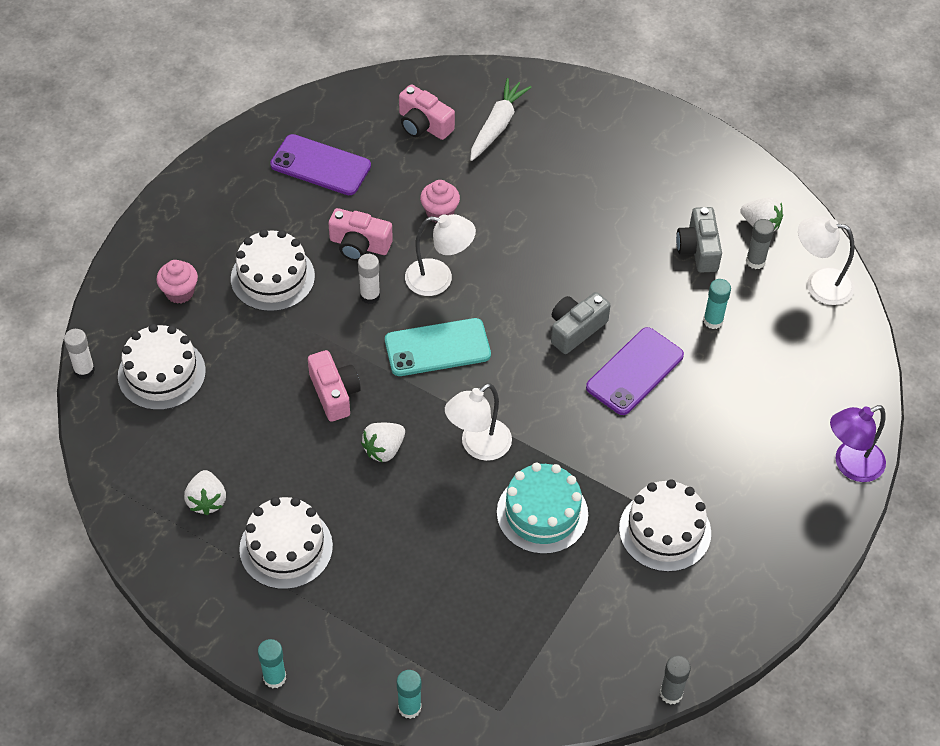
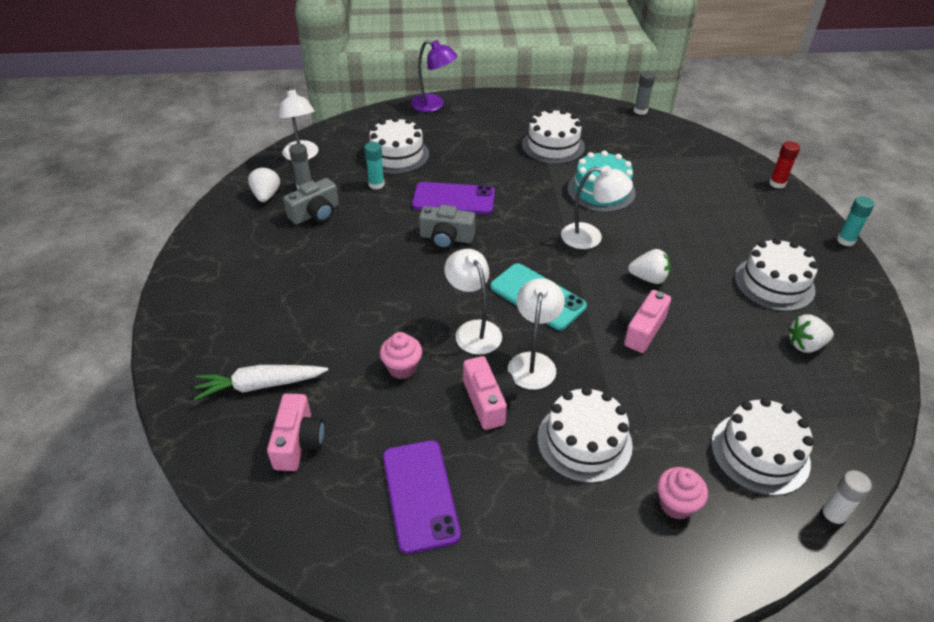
camera: 125 degrees left, 10 degrees down
(207, 501) = (805, 345): white strawberry -> white strawberry turned 150 degrees counterclockwise
(370, 296) = (533, 362): white glue stick -> white lamp
(409, 708) = (777, 183): turquoise glue stick -> red glue stick
(758, 367) = (397, 155): none -> white cake

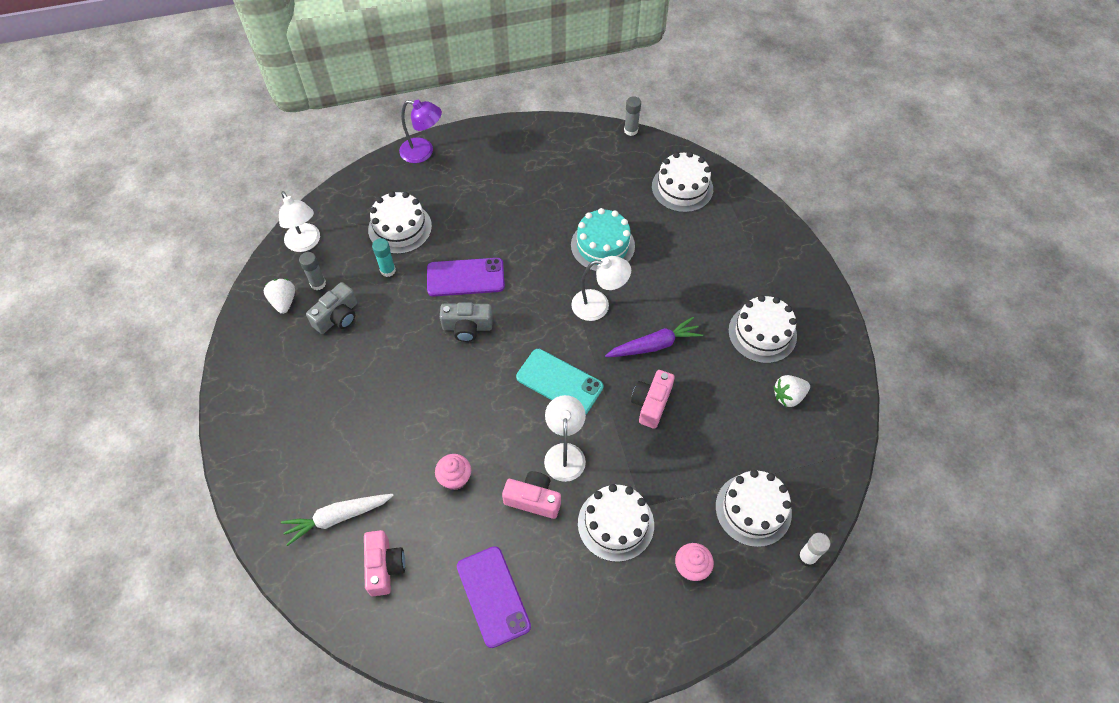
camera: 10 degrees left, 15 degrees up
(473, 330) = (509, 428): white lamp -> none
(488, 401) = (533, 499): pink camera -> pink camera turned 45 degrees counterclockwise
(553, 146) = (550, 192): white cake -> white cake (682, 188)
(648, 278) = (654, 345): white strawberry -> purple carrot
(777, 183) = (763, 211): red glue stick -> none
(845, 240) = (824, 273): turquoise glue stick -> none

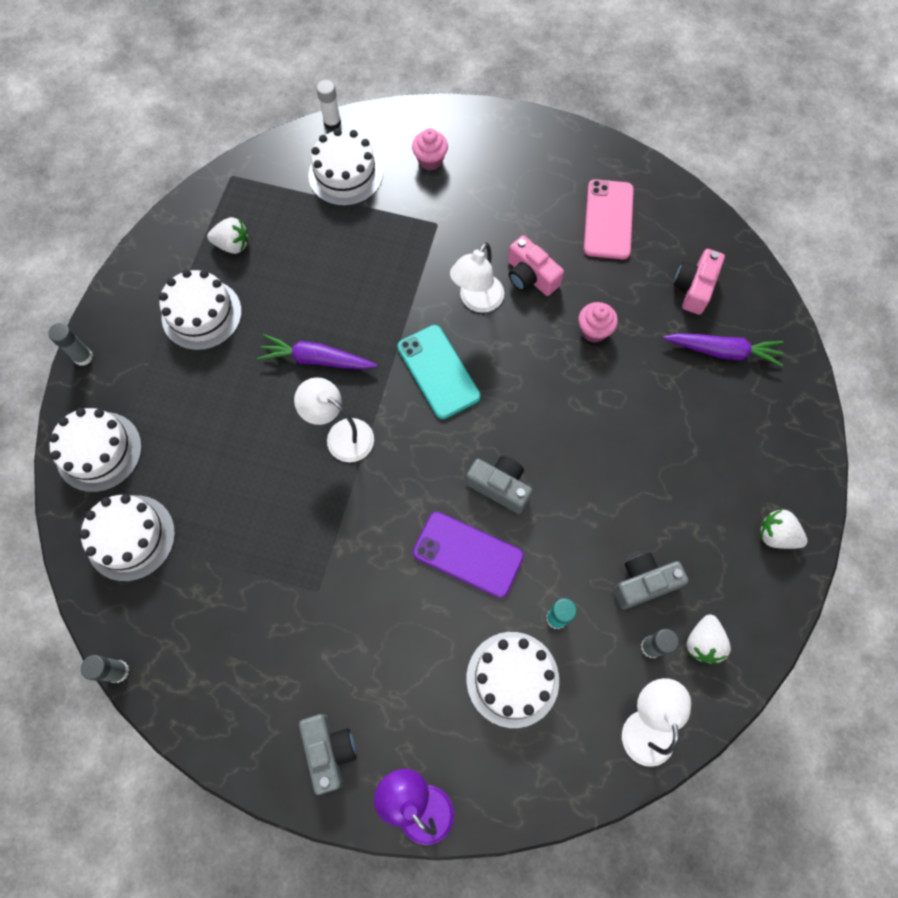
camera: 150 degrees left, 10 degrees up
(250, 392) = (776, 535): none -> white strawberry
(338, 517) = (722, 351): white carrot -> purple carrot
(487, 151) = (329, 751): none -> grey camera
(493, 596) = (608, 219): purple phone -> pink phone
(602, 245) = (283, 509): turquoise cake -> none
(615, 524) = (470, 221): white cake -> white cake (99, 451)
(651, 403) = (363, 304): pink camera -> none
(813, 265) = (83, 357): none -> grey glue stick

